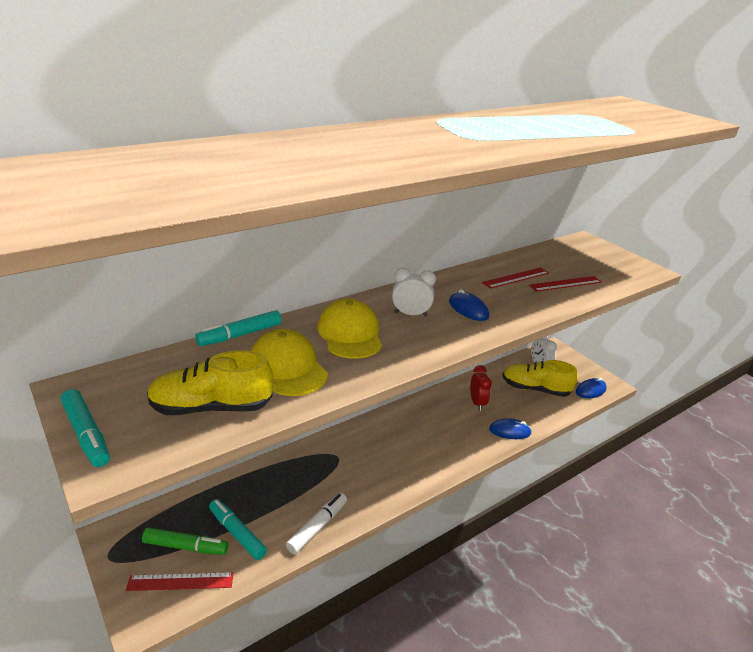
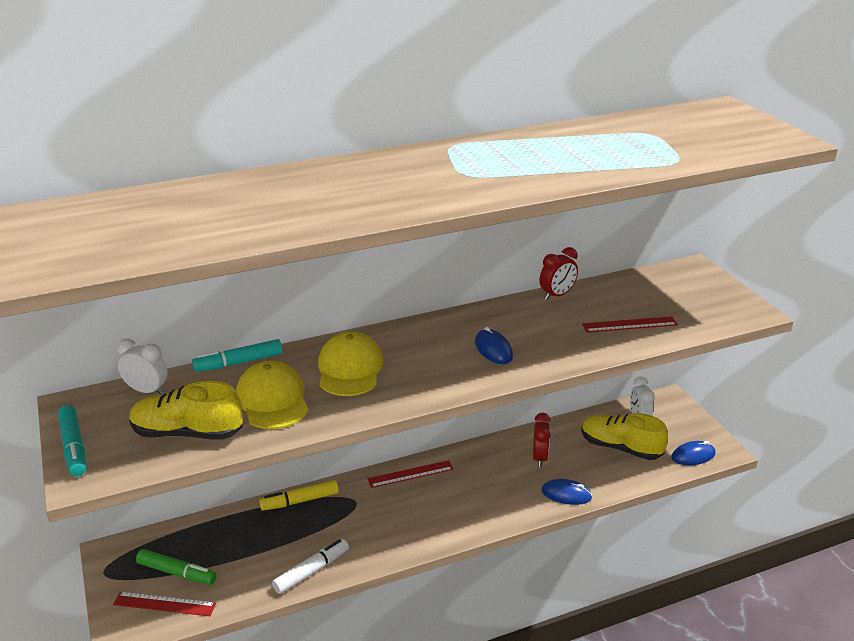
camera: 15 degrees right, 0 degrees up
(237, 533) = (229, 566): turquoise marker -> none
(286, 461) = (300, 501): none -> yellow marker
(410, 314) = (425, 351): white clock -> white clock (147, 391)
(495, 264) = (557, 295): none -> red clock
(516, 278) = (572, 314): red ruler -> red ruler (410, 474)

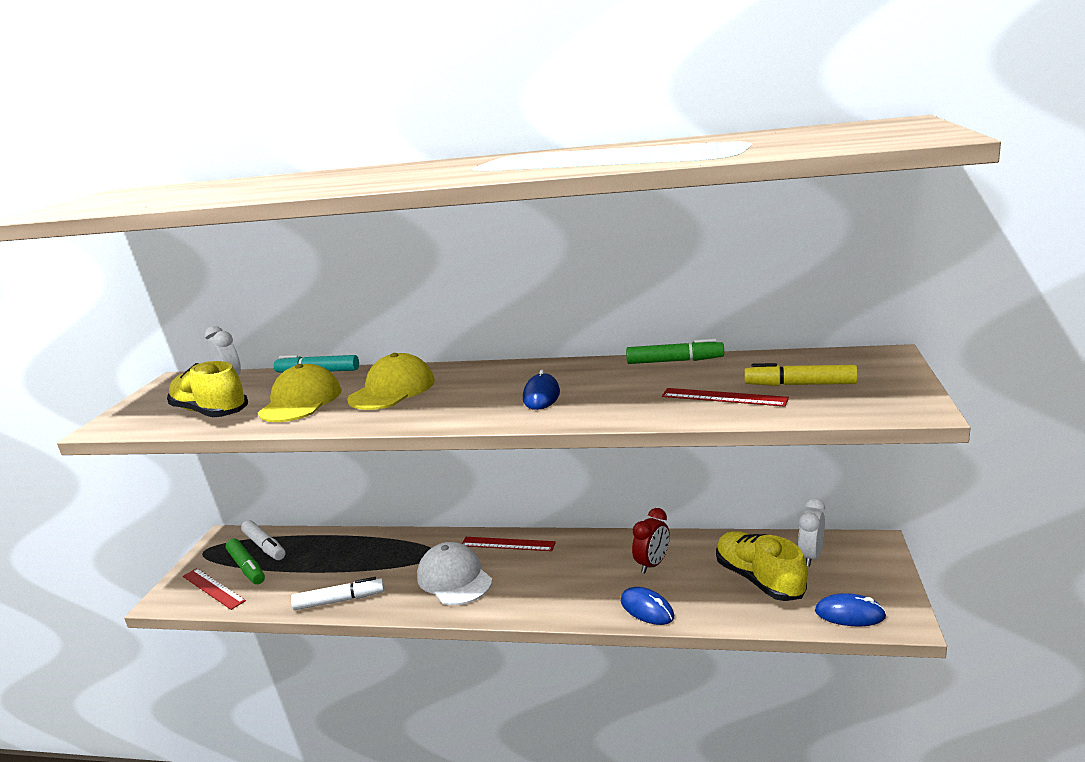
camera: 35 degrees right, 10 degrees down
(74, 447) = (133, 406): turquoise marker -> none
(171, 546) = (265, 546): none -> white marker
(300, 501) = (392, 540): yellow marker -> yellow marker (800, 384)
(395, 518) = (454, 578): none -> white cap
(557, 295) = (674, 361): red clock -> green marker

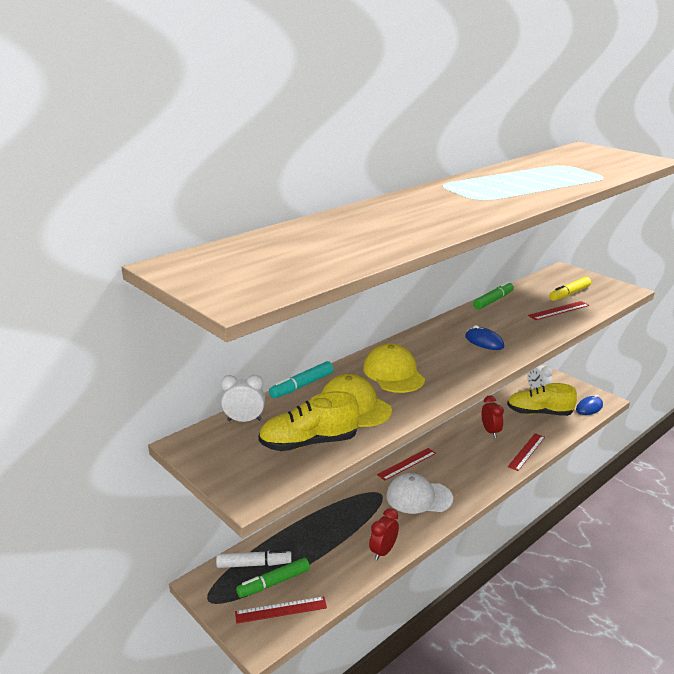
camera: 55 degrees left, 5 degrees up
(247, 567) = (274, 583): green marker -> green marker turned 150 degrees clockwise
(339, 600) = (383, 551): white marker -> red clock
(647, 609) = (526, 451): blue mouse -> red ruler

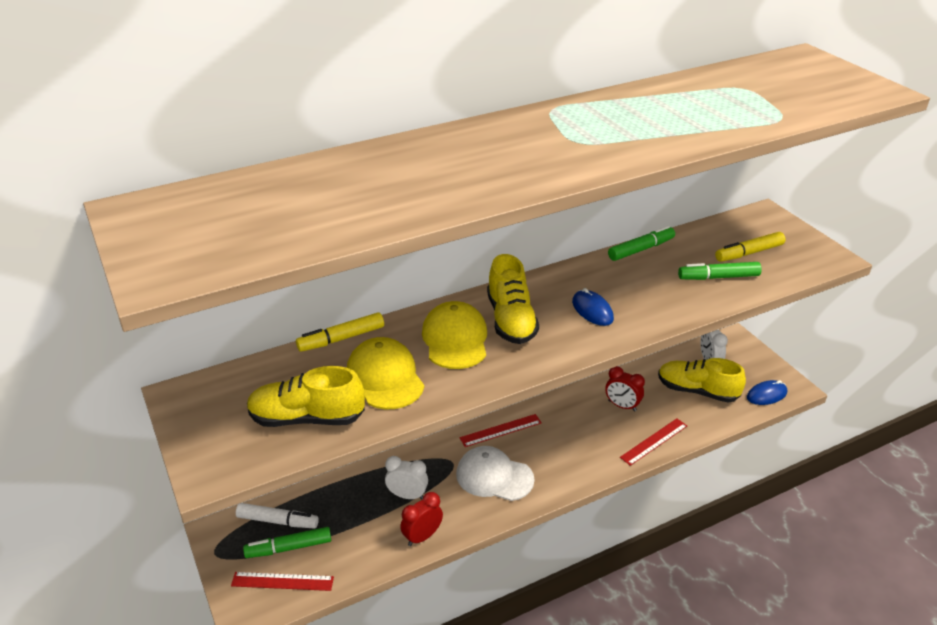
camera: 15 degrees right, 10 degrees up
(244, 420) = (254, 375): white clock -> white clock (407, 495)
(302, 386) = (341, 339): turquoise marker -> yellow marker
(428, 355) = (511, 320): none -> yellow shoe
(490, 431) = (622, 406): red clock -> red clock turned 120 degrees clockwise
(559, 310) = (718, 277): red ruler -> green marker

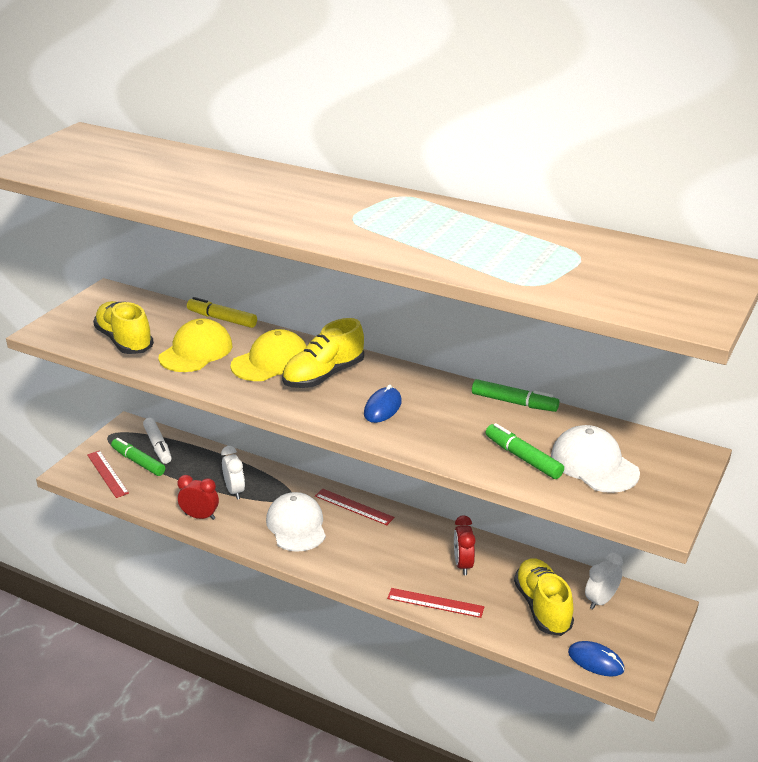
camera: 55 degrees right, 5 degrees down
(749, 253) = (594, 464): yellow marker -> white cap

